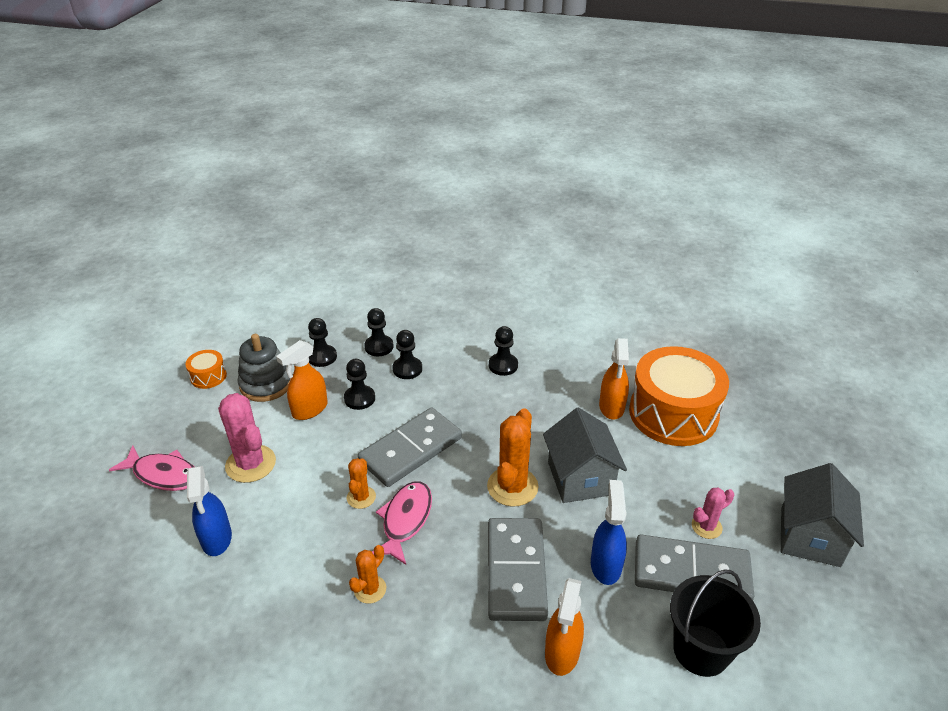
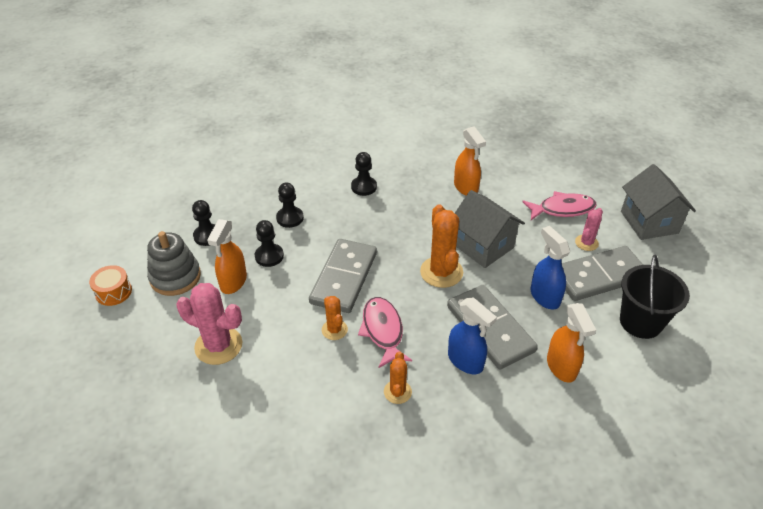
camera: 30 degrees left, 5 degrees up
(163, 474) = (144, 389): pink fish -> pink fish (562, 209)
(216, 539) = (240, 416): blue spray bottle -> blue spray bottle (465, 361)
(379, 347) = (251, 209): black pawn -> none
(673, 413) = (510, 176): orange drum -> none

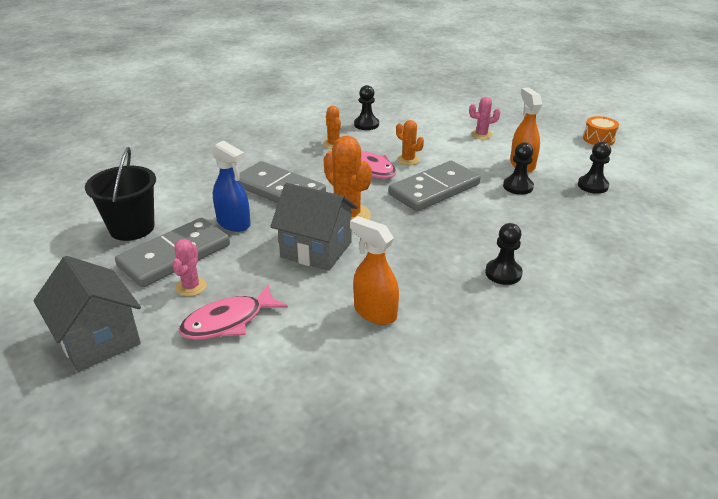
camera: 155 degrees right, 10 degrees down
(175, 277) = (570, 156): grey stacking toy -> none
(218, 346) = (481, 135): pink cactus -> pink cactus, size x0.56
(290, 218) = (541, 219): black pawn -> black pawn (366, 124)
(344, 278) = (434, 189): grey domino -> grey domino turned 60 degrees clockwise
(465, 361) = (291, 168): blue spray bottle -> none
(561, 367) = (209, 183): orange spray bottle -> none

